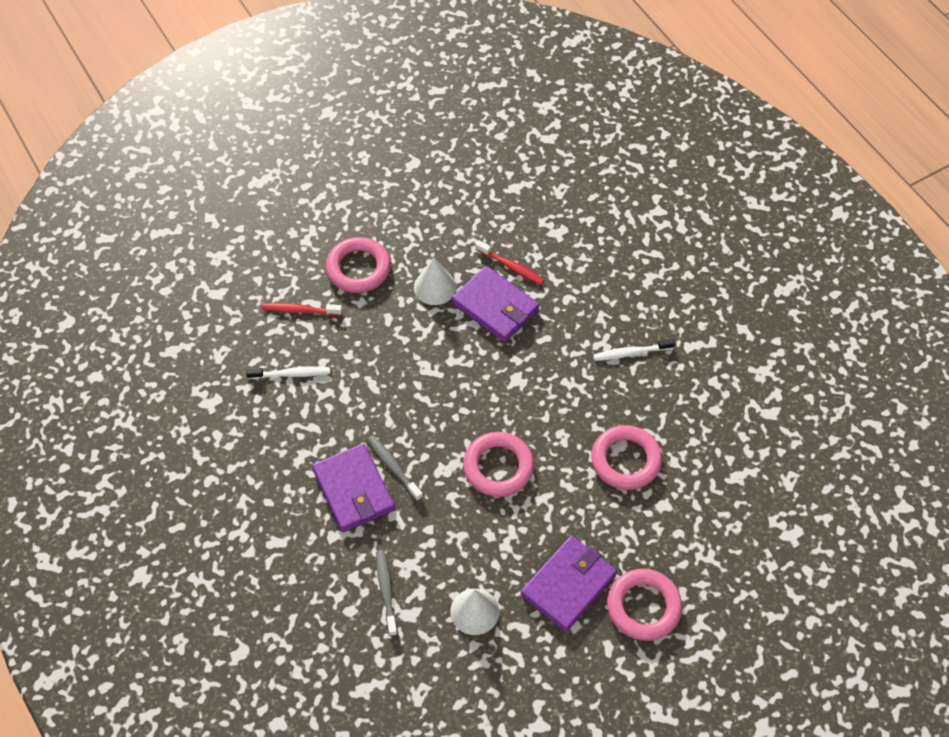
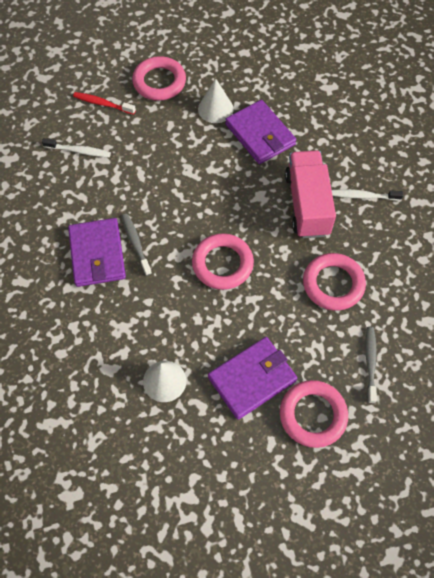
camera: 15 degrees right, 5 degrees up
(386, 591) = (96, 344): grey toothbrush -> grey toothbrush (370, 363)
(511, 267) = (282, 106): red toothbrush -> none
(572, 377) = (307, 204): none -> pink truck

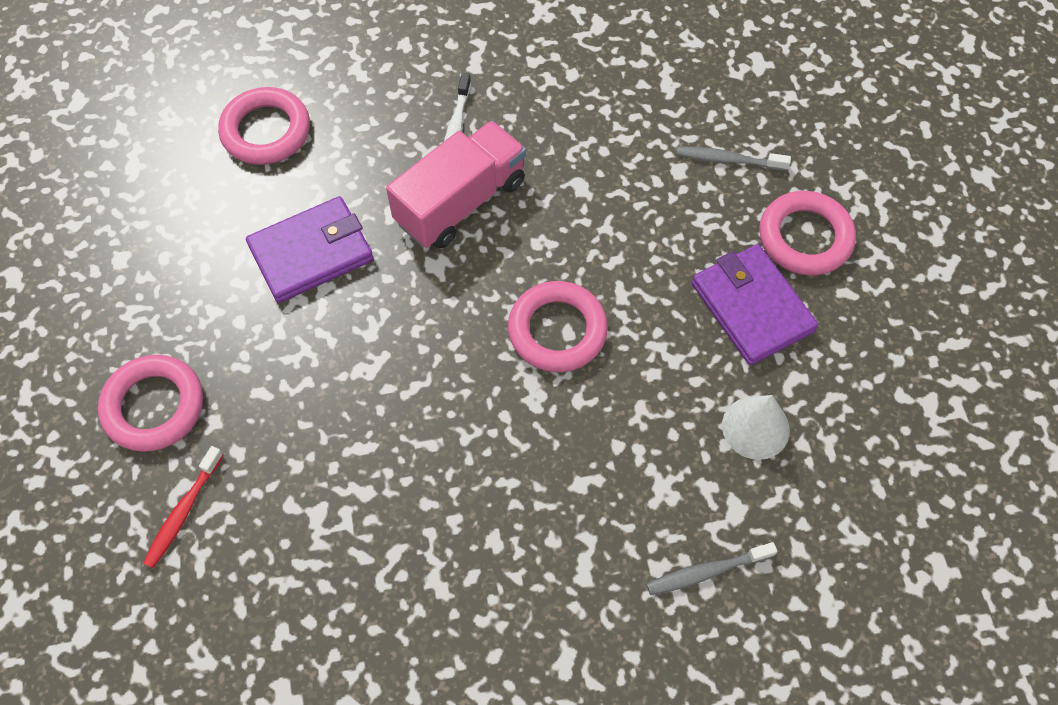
camera: 85 degrees left, 0 degrees up
(79, 151) = (290, 557): white toothbrush -> none
(97, 254) = (521, 526): purple wallet -> none
(136, 243) = (505, 461): grey toothbrush -> grey toothbrush (706, 571)
(215, 109) = (240, 316): white cone -> none
(307, 204) = (460, 202): pink truck -> pink truck turned 135 degrees clockwise
(333, 284) = (603, 186): pink ring -> pink ring (266, 131)

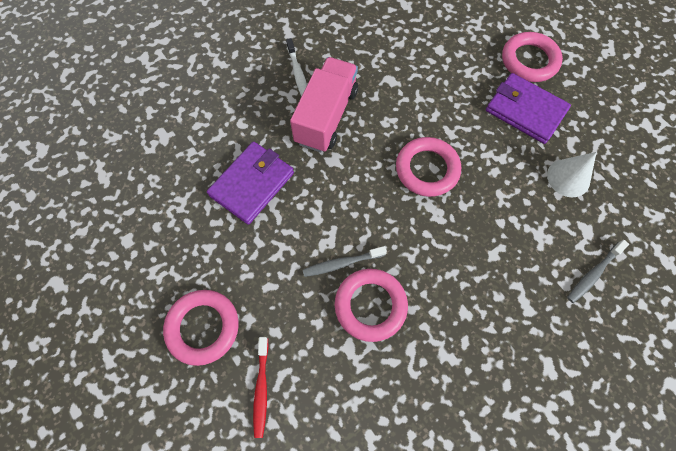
camera: 25 degrees left, 5 degrees up
(266, 131) = (180, 120): pink ring -> pink ring (370, 305)
(728, 160) = (463, 34): grey toothbrush -> grey toothbrush (342, 263)

